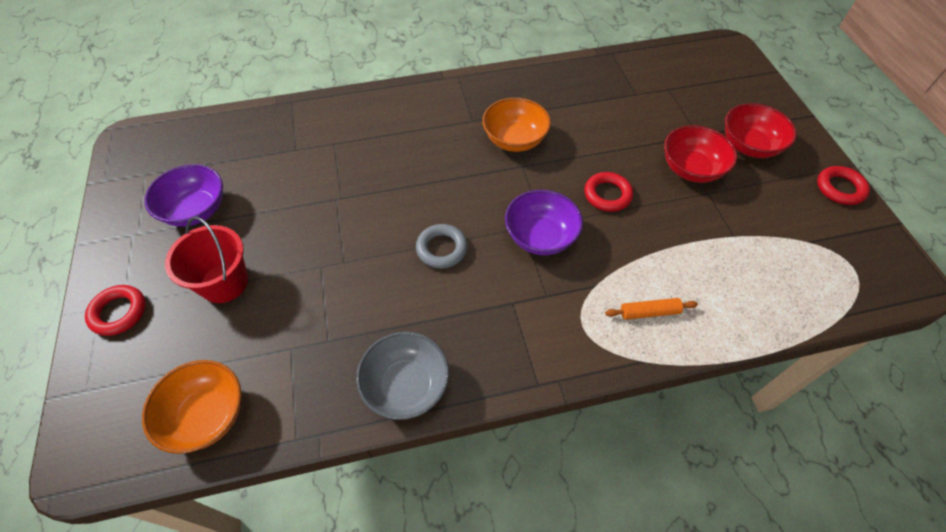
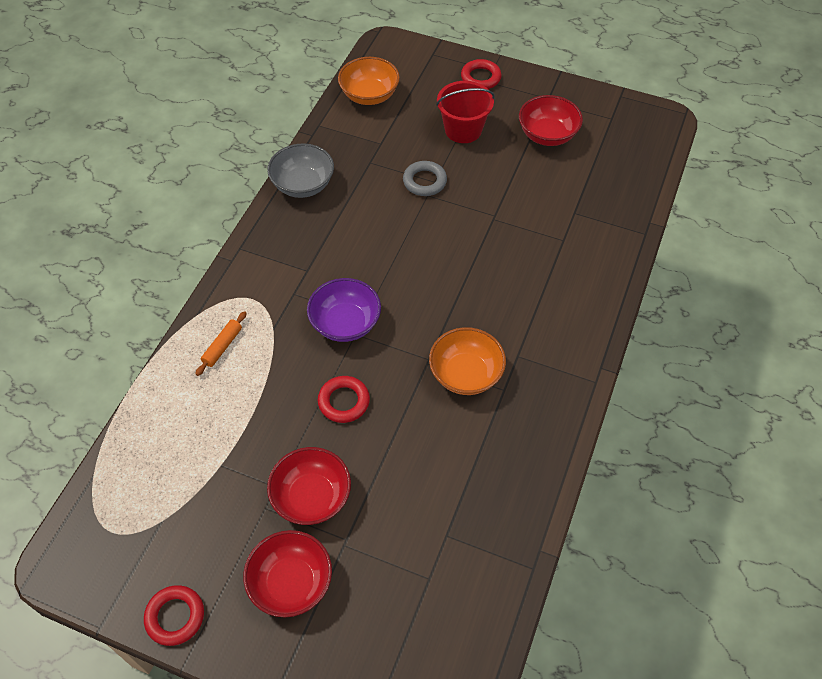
camera: 125 degrees right, 0 degrees up
(196, 210) = (547, 135): purple bowl -> red bowl
(441, 249) = (389, 255): grey ring -> grey ring (424, 181)

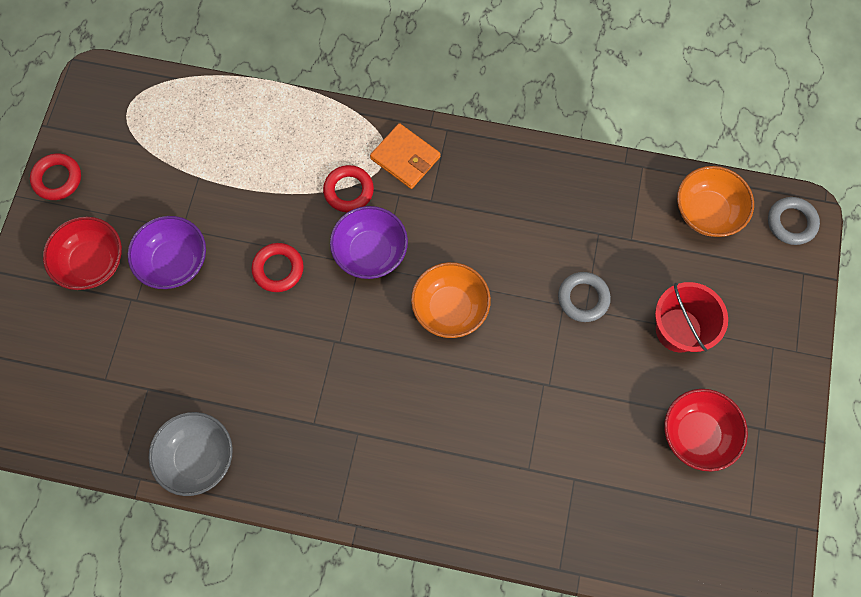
camera: 80 degrees right, 15 degrees up
(222, 346) = (324, 145): orange rolling pin -> none
(258, 283) = (405, 158): none -> orange wallet
(303, 185) = (547, 170): grey bowl -> grey bowl (198, 457)
(312, 497) = (174, 262): red bowl -> purple bowl
(391, 52) = (791, 223): none -> grey ring
(466, 374) = (326, 382): orange bowl -> orange bowl (450, 308)
(480, 78) = (777, 338): red ring -> red ring (348, 191)

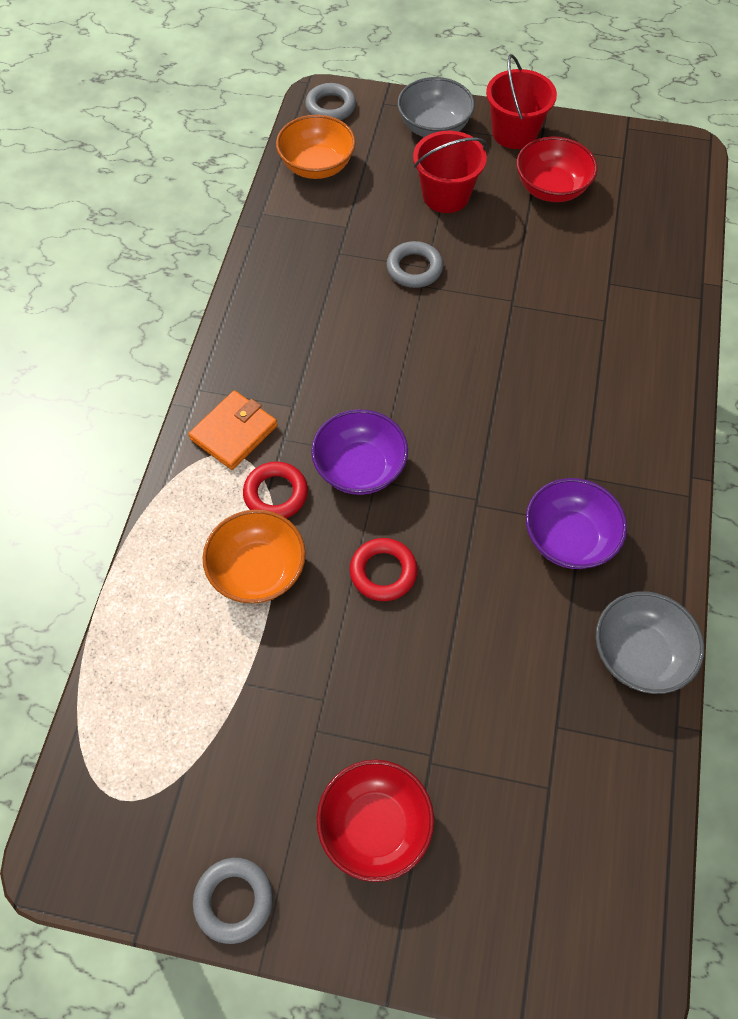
camera: 90 degrees left, 10 degrees down
(57, 179) = (234, 900): red ring -> grey ring
(174, 262) = (373, 706): purple bowl -> purple bowl (568, 538)
(450, 308) = (429, 387): orange bowl -> orange bowl (258, 571)
(773, 322) = (434, 127): none -> grey bowl
(774, 403) = (514, 133): none -> red bucket

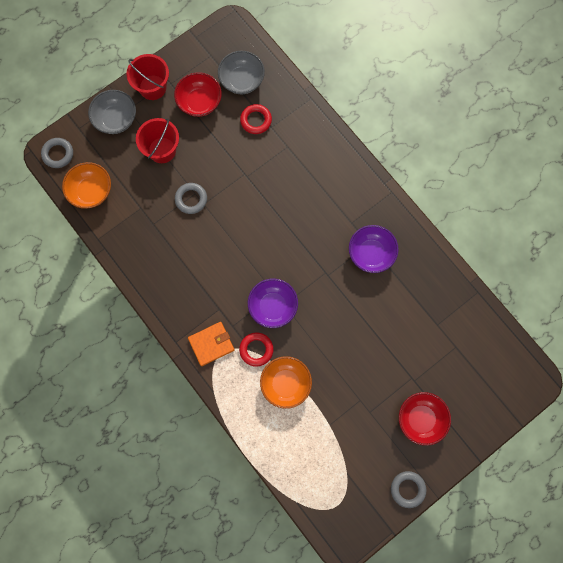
camera: 50 degrees left, 15 degrees up
(234, 432) = (211, 344): orange wallet -> orange wallet turned 75 degrees clockwise
(383, 572) = (326, 335): red ring -> red ring (256, 120)
(639, 654) = (435, 271): grey bowl -> grey bowl (242, 80)

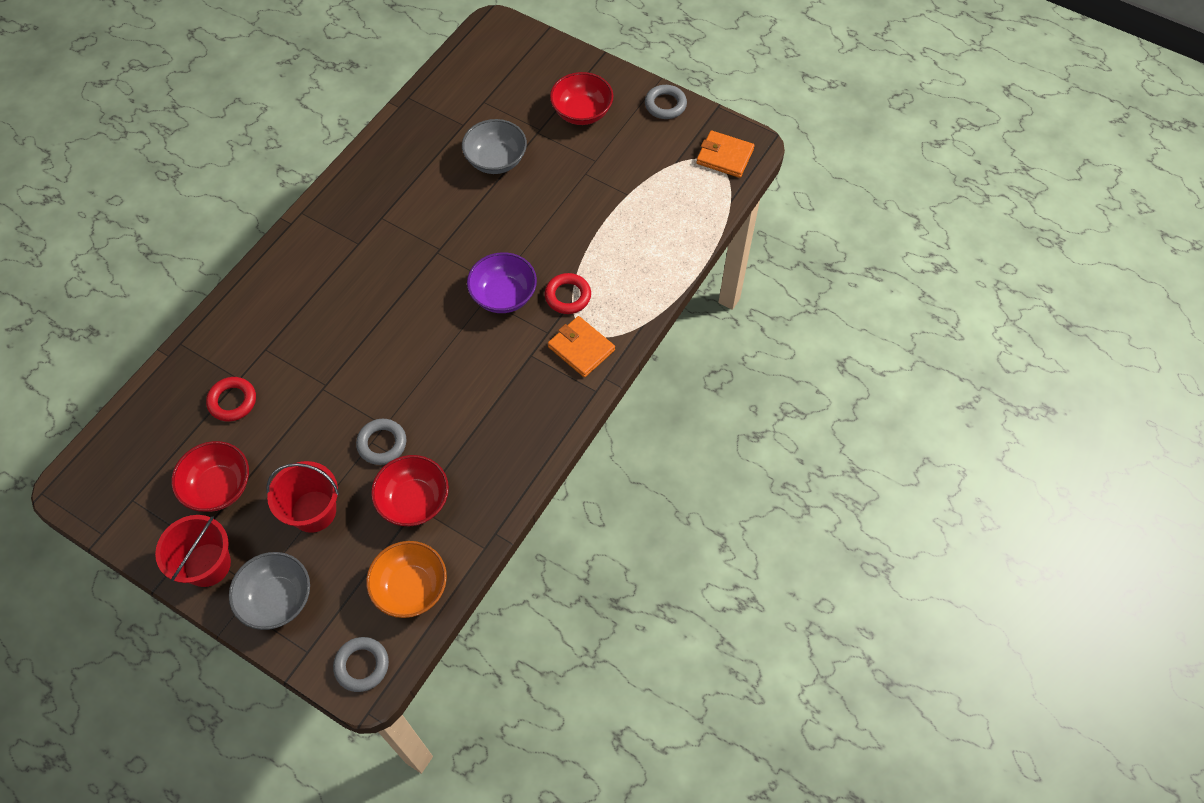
camera: 110 degrees left, 15 degrees down
(145, 207) = (414, 501): none -> red bowl
(242, 80) = (168, 441): grey bowl -> grey bowl (496, 160)
(285, 383) = (597, 252): orange bowl -> none
(340, 515) = (724, 156): none -> orange wallet
(371, 253) = (394, 212): purple bowl -> none

